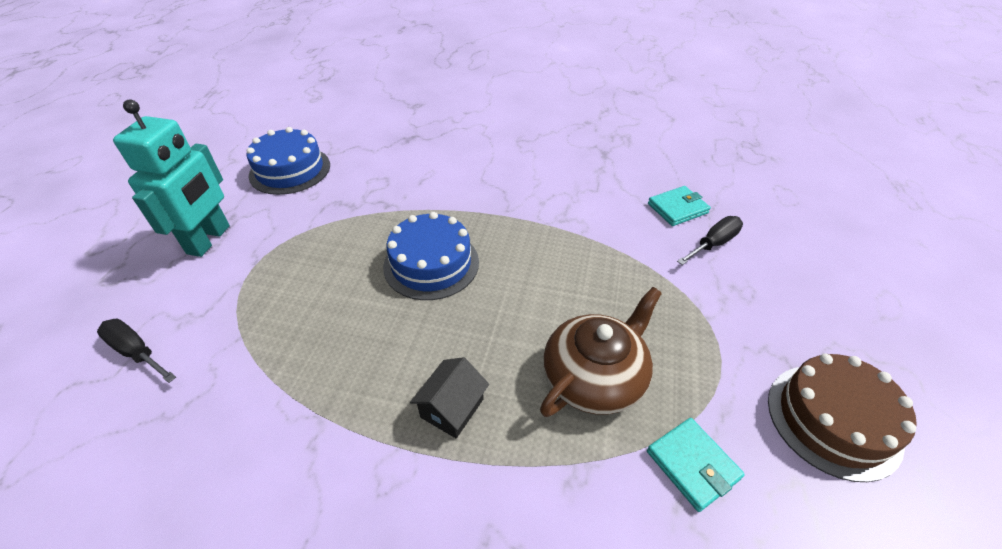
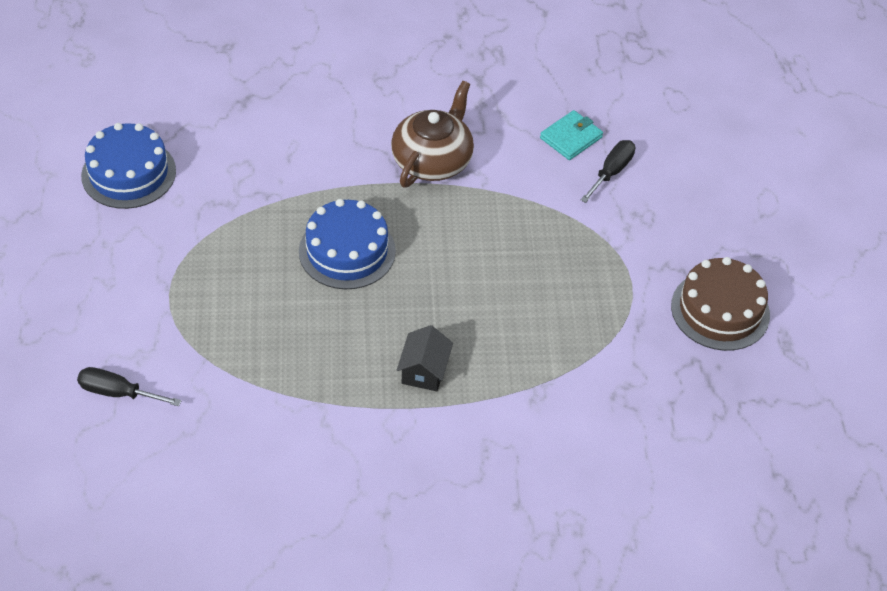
camera: 20 degrees left, 5 degrees up
(209, 240) = (100, 275): turquoise robot -> none
(594, 377) = (531, 320): brown teapot -> brown teapot (432, 160)
(692, 465) = (620, 366): turquoise wallet -> none

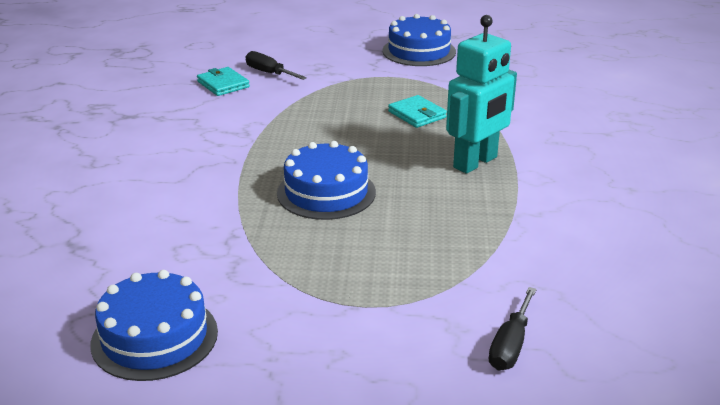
camera: 80 degrees left, 20 degrees down
(424, 371) = (475, 162): black house -> turquoise robot
(432, 160) = (222, 143): brown teapot -> none
(531, 315) = (417, 114): none -> turquoise wallet
(720, 310) = (419, 51): brown cake -> blue cake

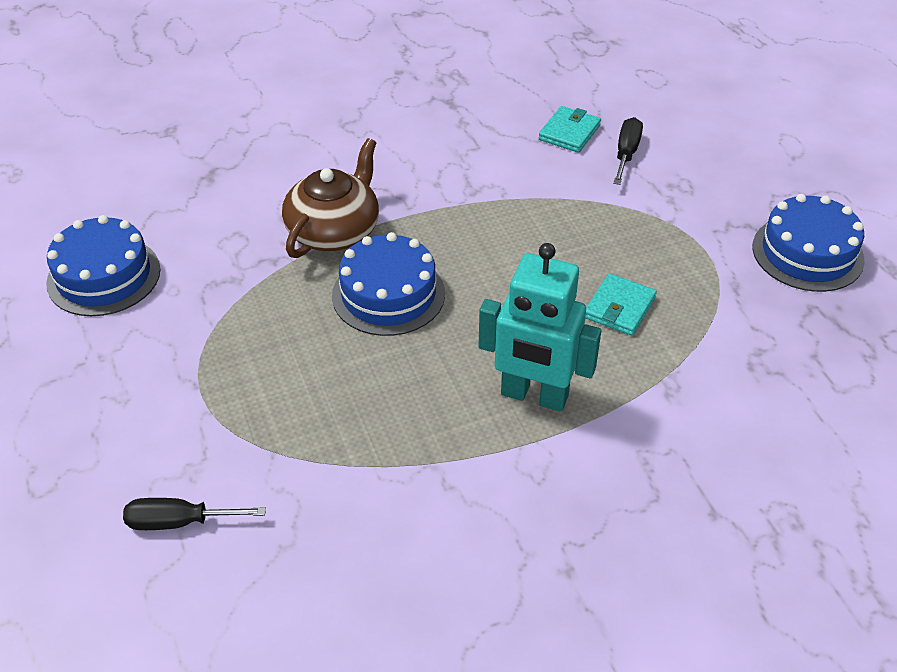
camera: 65 degrees right, 15 degrees up
(226, 199) = (334, 231): none -> brown teapot

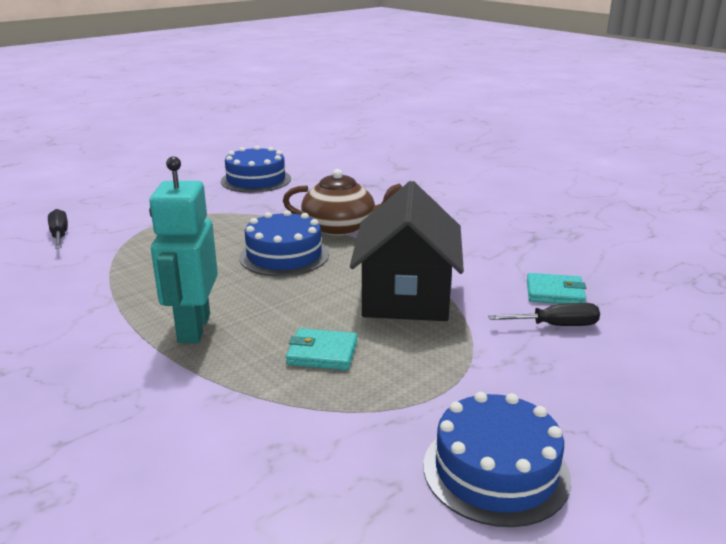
camera: 70 degrees right, 20 degrees down
(532, 225) = (406, 296): none -> black house

